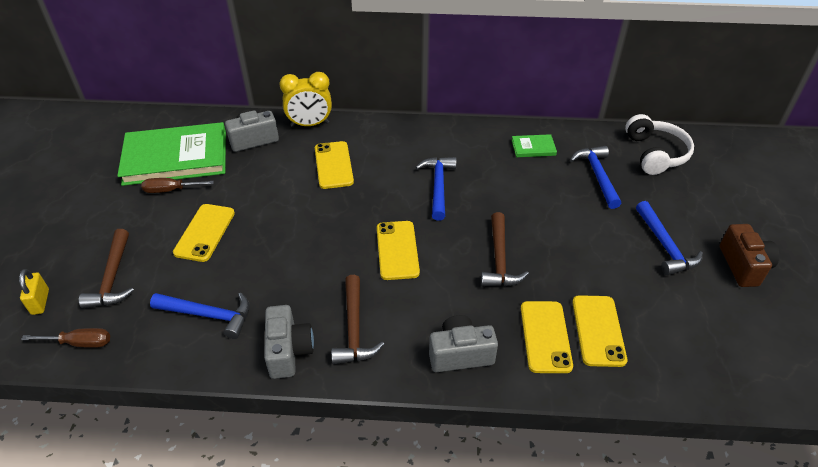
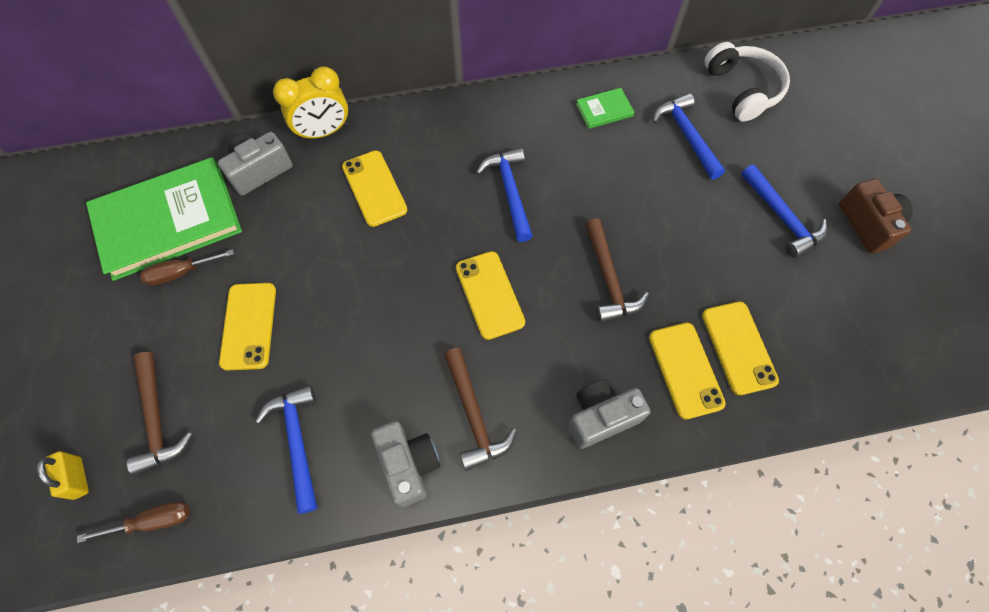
camera: 15 degrees left, 20 degrees up
(209, 315) = (297, 441): blue hammer -> blue hammer turned 105 degrees counterclockwise

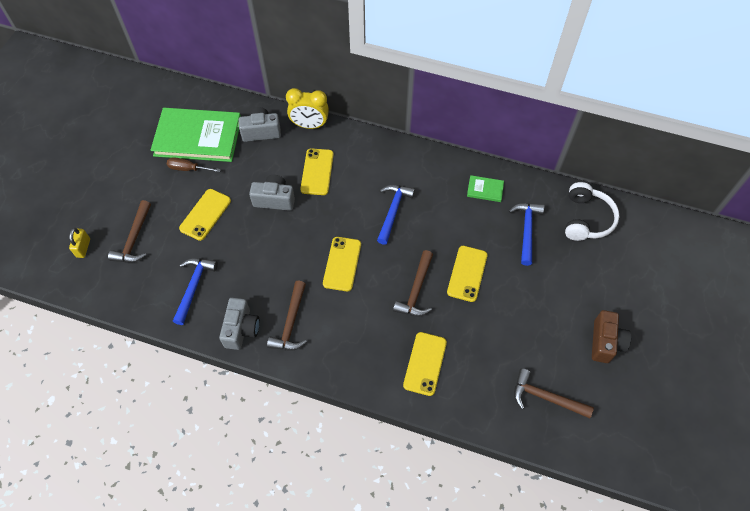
camera: 30 degrees right, 5 degrees down
(152, 521) = (105, 287): brown screwdriver -> none
(601, 417) = (359, 362): grey camera -> grey camera (274, 199)
(738, 347) = (465, 368): yellow phone -> yellow phone (467, 273)
(782, 217) = (551, 310): blue hammer -> none
(853, 330) = (545, 397): none -> brown hammer

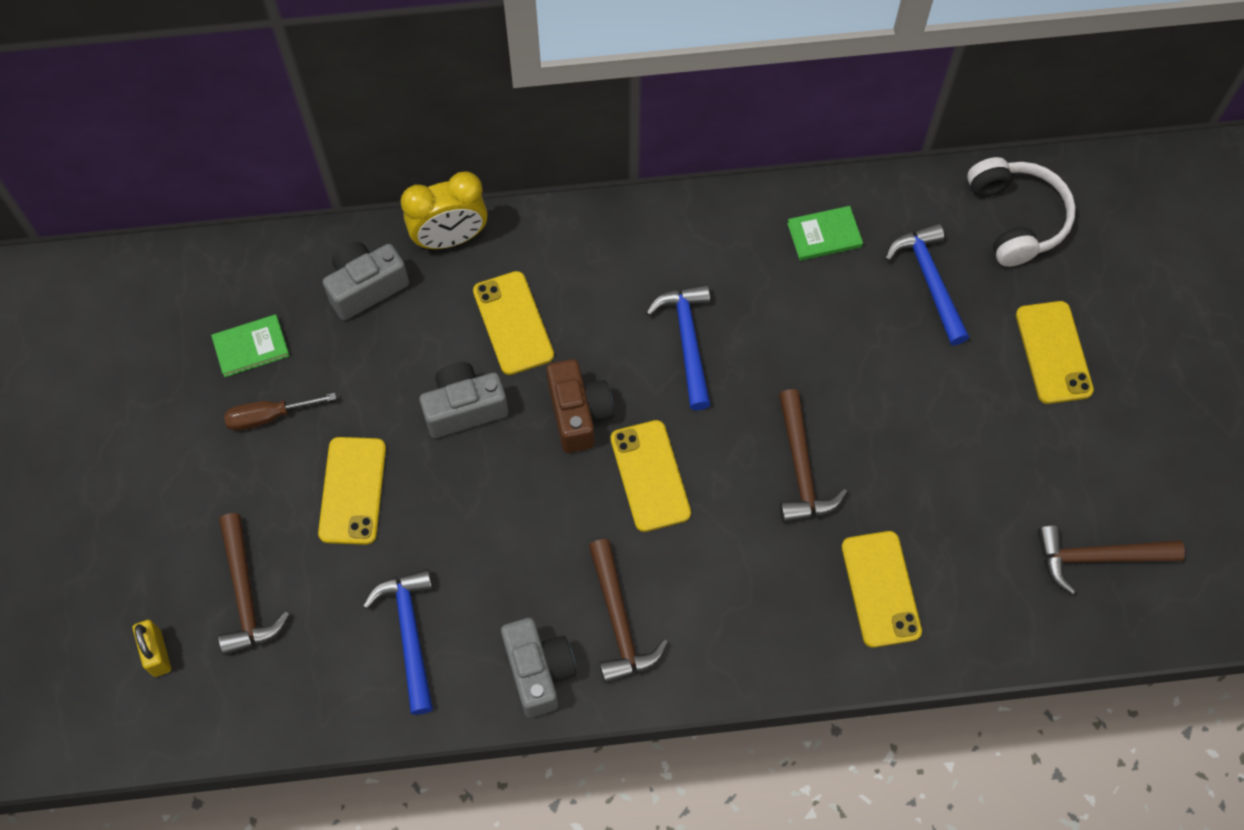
camera: 25 degrees left, 5 degrees up
(198, 137) = (251, 347): green book -> green book, size x0.41
(467, 273) = (870, 401): yellow phone -> yellow phone (1053, 352)
(605, 342) = (1145, 423): brown camera -> brown camera (578, 414)

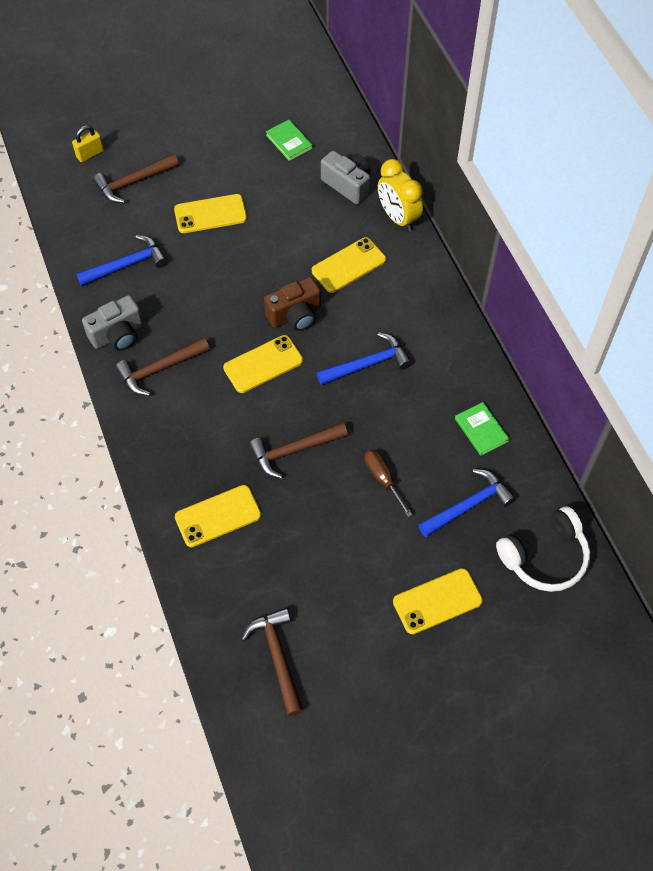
camera: 75 degrees right, 5 degrees down
(269, 416) = (247, 162): brown screwdriver -> brown screwdriver (383, 479)
(464, 408) = (281, 255): grey camera -> none

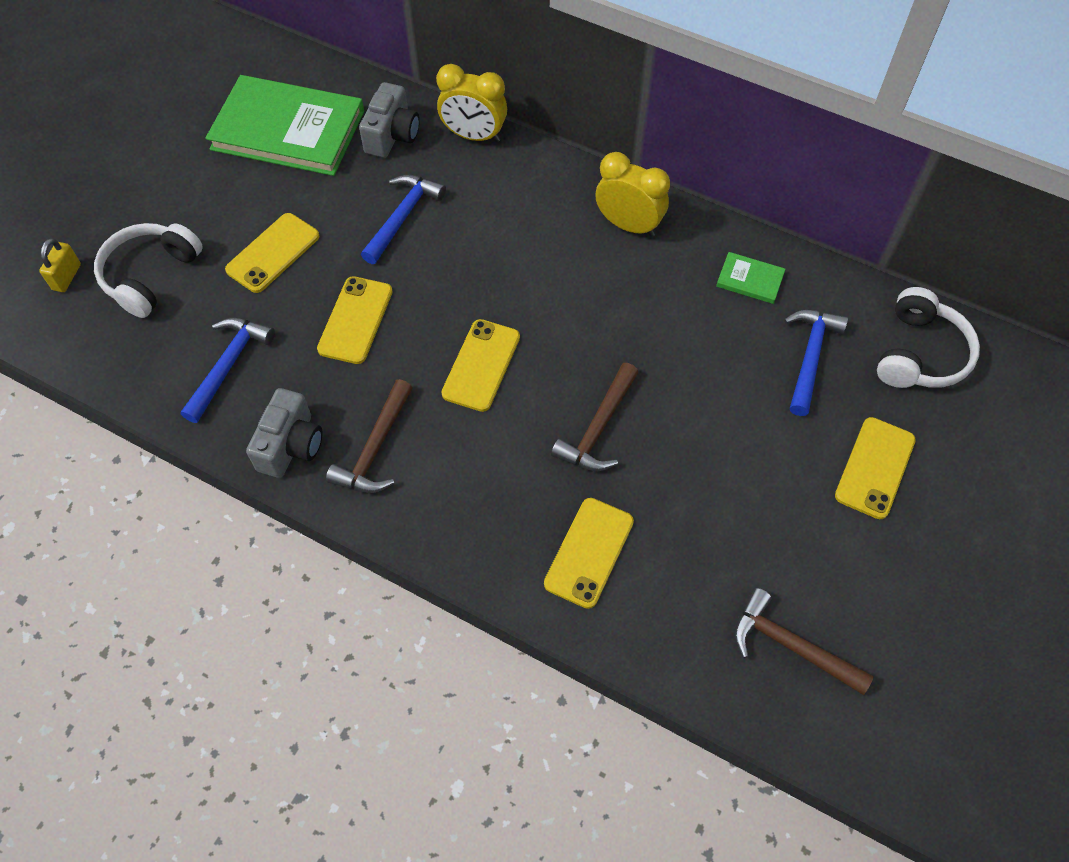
camera: 40 degrees left, 0 degrees up
(133, 182) = (150, 275): brown hammer -> white headphones
(289, 142) = (288, 130): green book -> green book, size x2.41
(295, 315) = (465, 295): brown camera -> none
(348, 185) = (392, 135): grey camera -> grey camera turned 105 degrees clockwise
(349, 265) = (471, 211): yellow phone -> yellow phone (355, 320)
(368, 364) = (585, 292): blue hammer -> blue hammer (403, 217)
(383, 479) = (710, 391): brown screwdriver -> none
(438, 341) = (628, 225): none -> yellow clock

